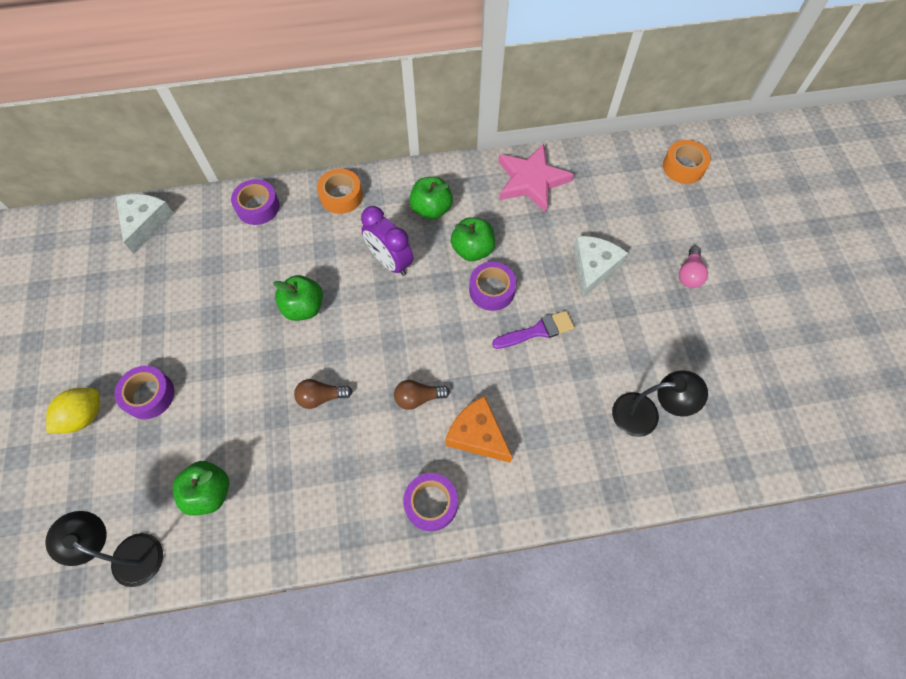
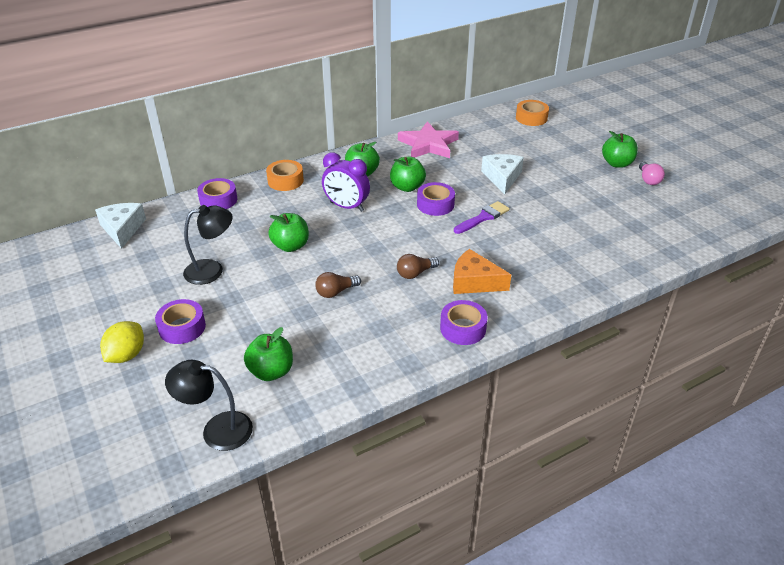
camera: 20 degrees left, 25 degrees down
(645, 414) = (589, 241): black lamp -> black lamp (212, 270)
(689, 274) = (571, 167): pink light bulb -> pink light bulb (648, 179)
(752, 286) = (617, 163): none -> green apple

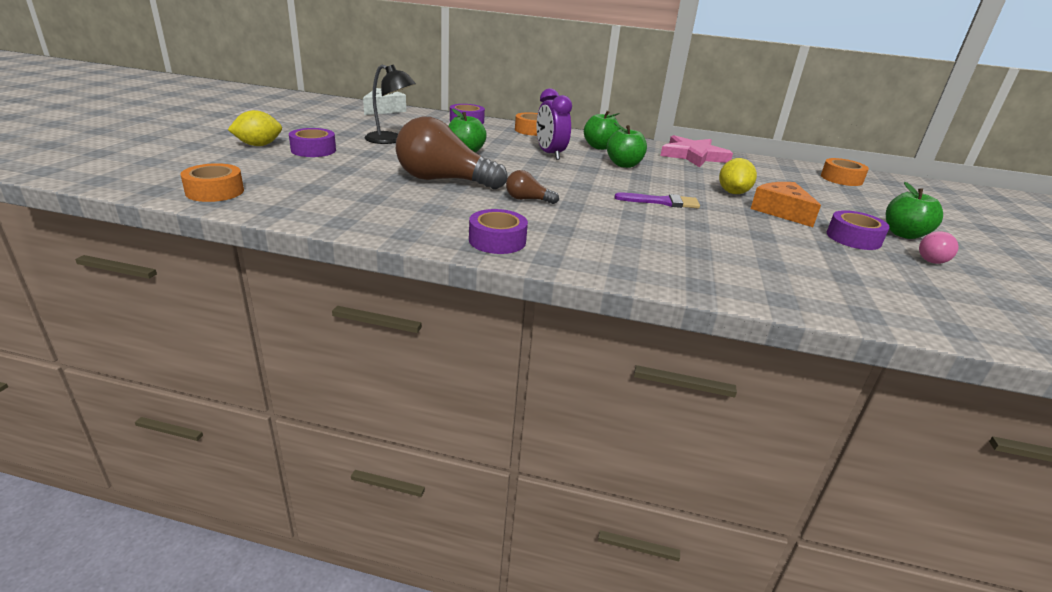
camera: 40 degrees right, 10 degrees down
(217, 430) = (215, 191): black lamp -> orange tape
(271, 371) = (310, 188): green apple -> none
(336, 292) = (444, 180): brown light bulb -> brown light bulb, size x2.19
(435, 204) = (630, 180): purple tape -> purple tape (853, 238)
(474, 282) = (570, 225): orange cheese -> orange cheese (781, 211)
(502, 177) = (733, 193): white cheese -> yellow lemon

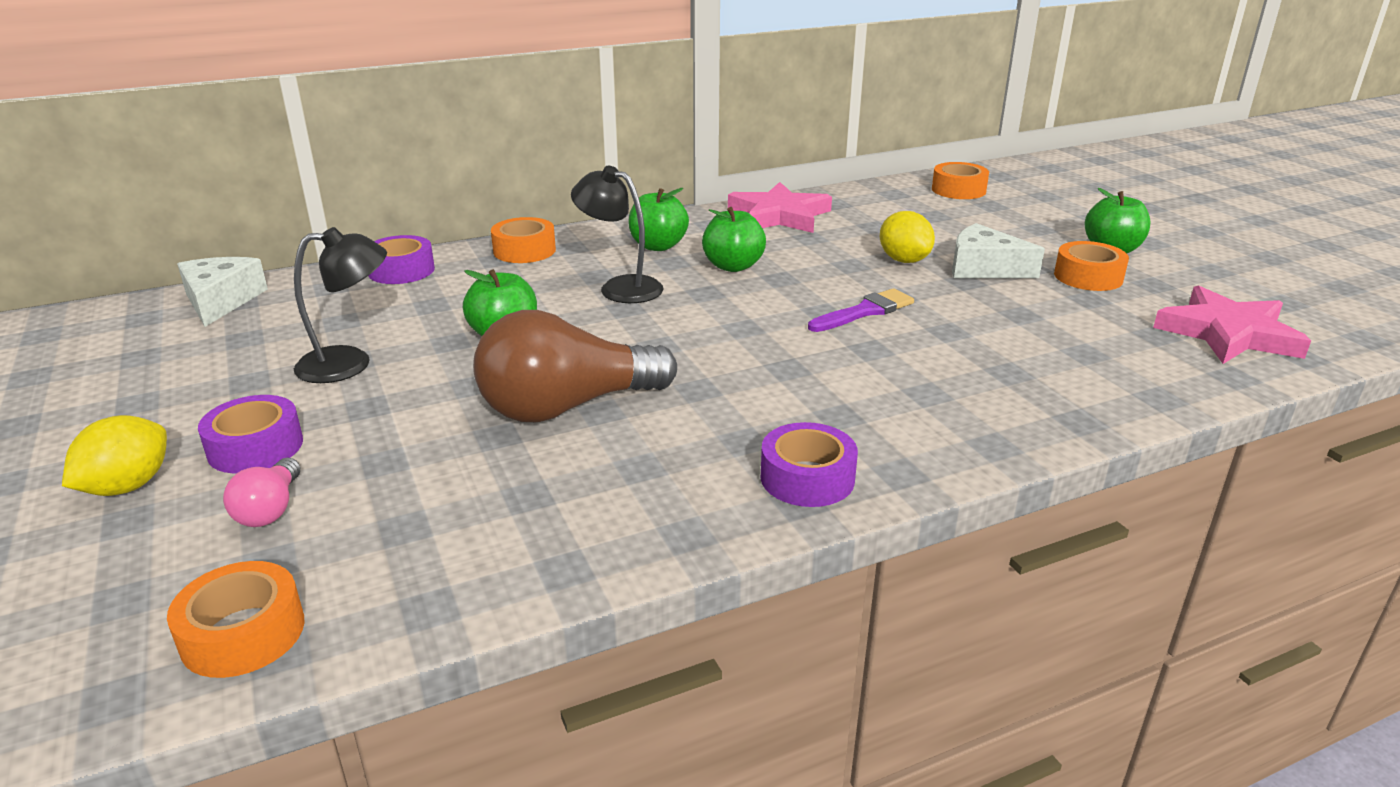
camera: 35 degrees left, 0 degrees up
(527, 199) = (726, 386): brown light bulb -> none
(550, 154) = (620, 287): purple clock -> black lamp
(781, 211) = (983, 268): orange cheese -> white cheese
(853, 238) = (1088, 277): purple tape -> orange tape
(912, 297) = (1228, 333): none -> pink star
(932, 258) = (1172, 272): pink light bulb -> pink light bulb (270, 509)

